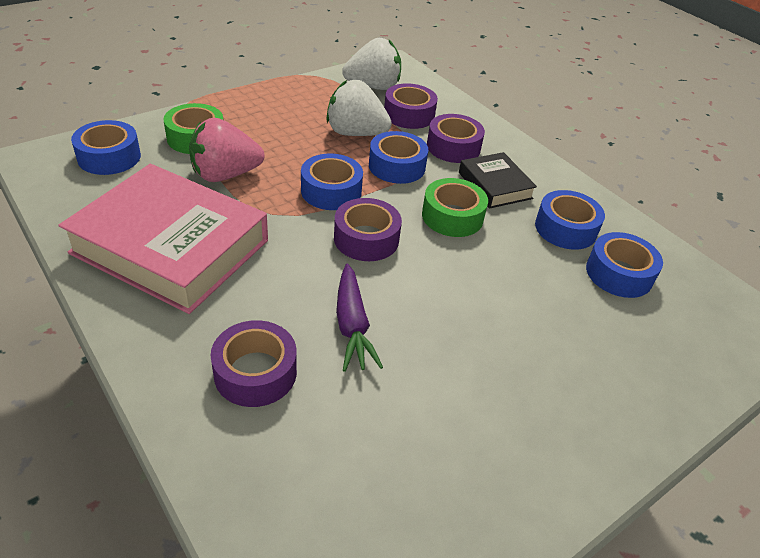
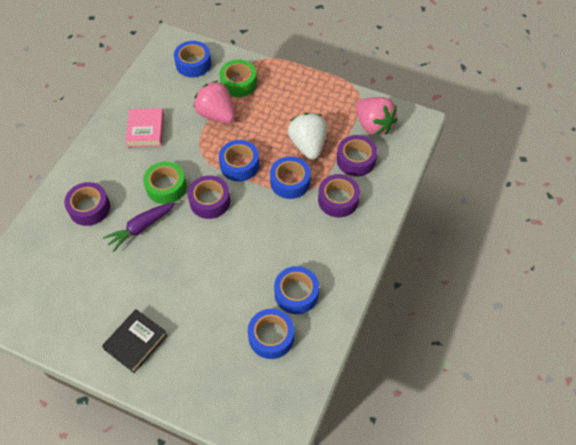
camera: 65 degrees right, 15 degrees up
(171, 247) = (146, 130): pink book -> pink book, size x0.49
(373, 87) = (373, 125): white strawberry -> pink strawberry
(452, 216) = (261, 231): green tape -> green tape (166, 187)
(495, 185) = (313, 239): black book -> black book (136, 342)

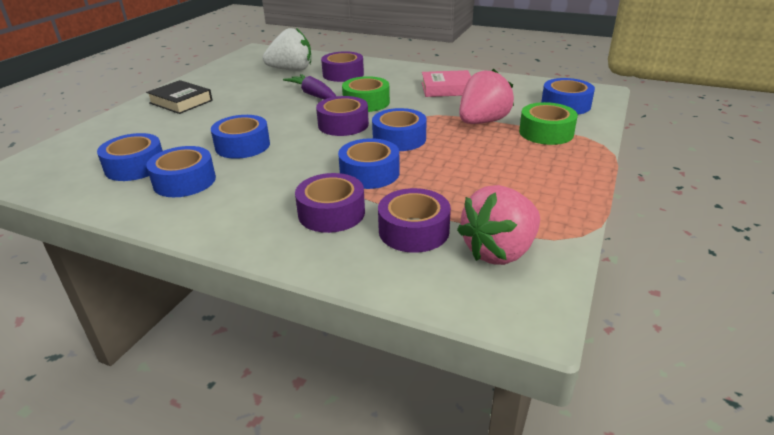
camera: 90 degrees right, 25 degrees down
(241, 267) = (242, 145): none -> blue tape
(308, 145) = (440, 186): white strawberry -> white strawberry (291, 70)

